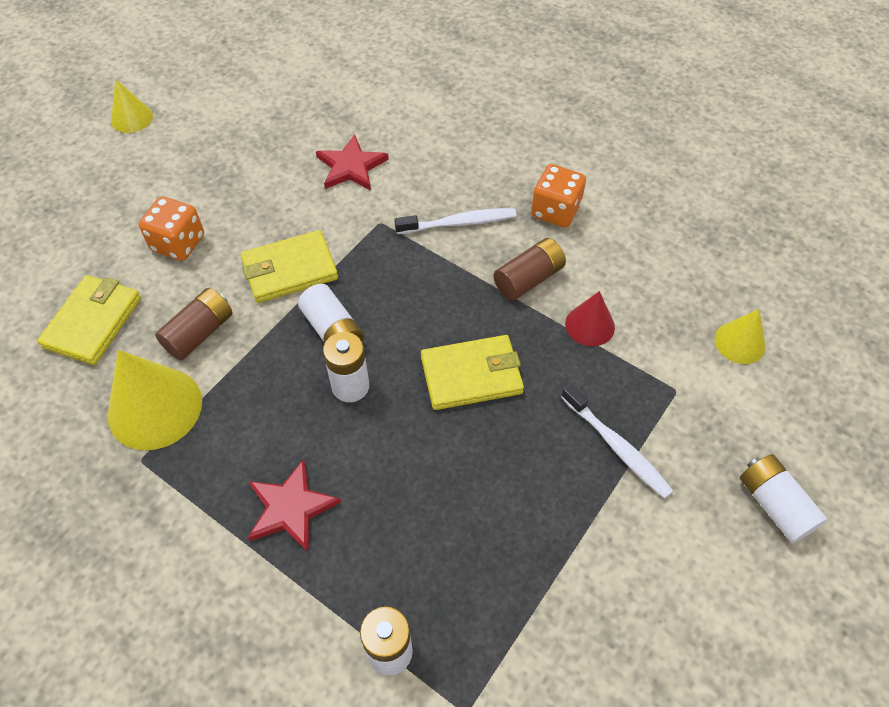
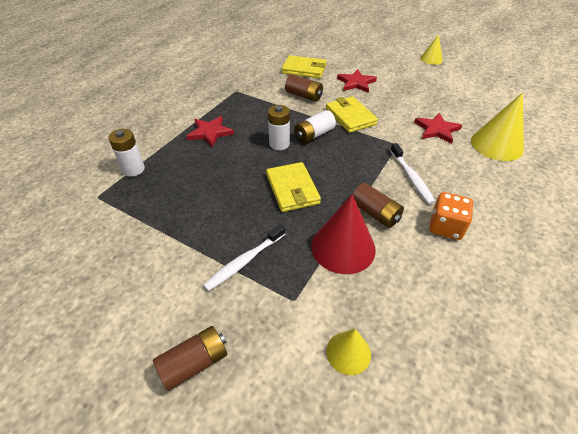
camera: 85 degrees right, 10 degrees down
(155, 408) = (262, 90): yellow cone -> yellow cone (496, 145)
(178, 243) = (356, 83): orange dice -> red star
(590, 325) = (343, 247): red cone -> red cone, size x1.77
(774, 505) = (194, 363): white battery -> brown battery

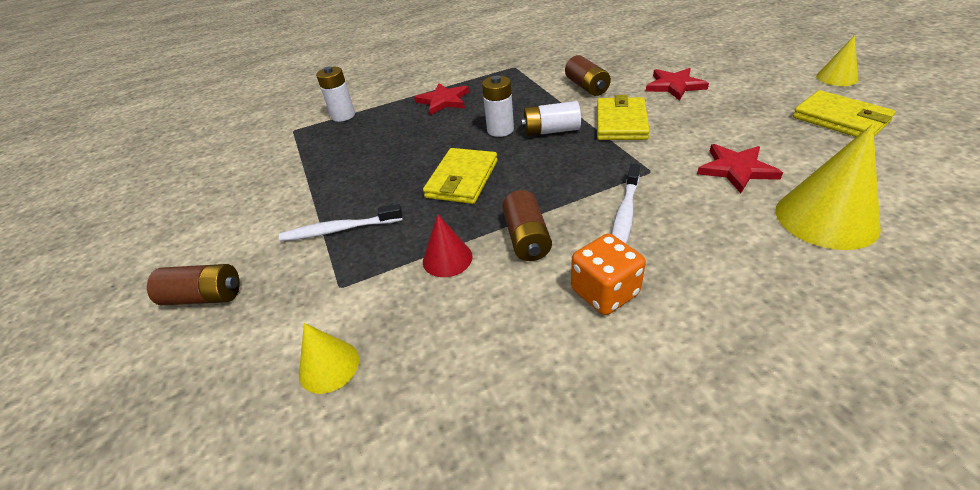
camera: 40 degrees right, 5 degrees down
(304, 69) = (620, 58): yellow wallet -> yellow wallet (840, 119)
(343, 247) = (447, 258): red cone -> red cone, size x0.57

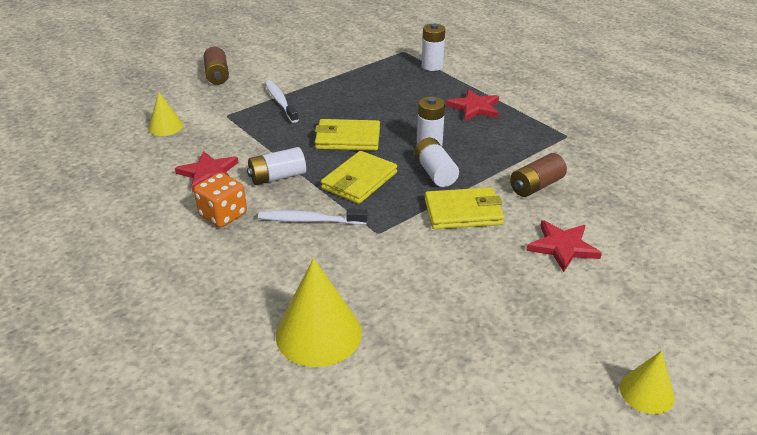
camera: 70 degrees right, 5 degrees down
(447, 258) = (253, 148): red cone -> none
(526, 238) = (277, 177): brown battery -> white battery
(736, 169) = (390, 284): red star -> red star (209, 173)
(840, 119) = (519, 375): yellow wallet -> yellow wallet (359, 180)

